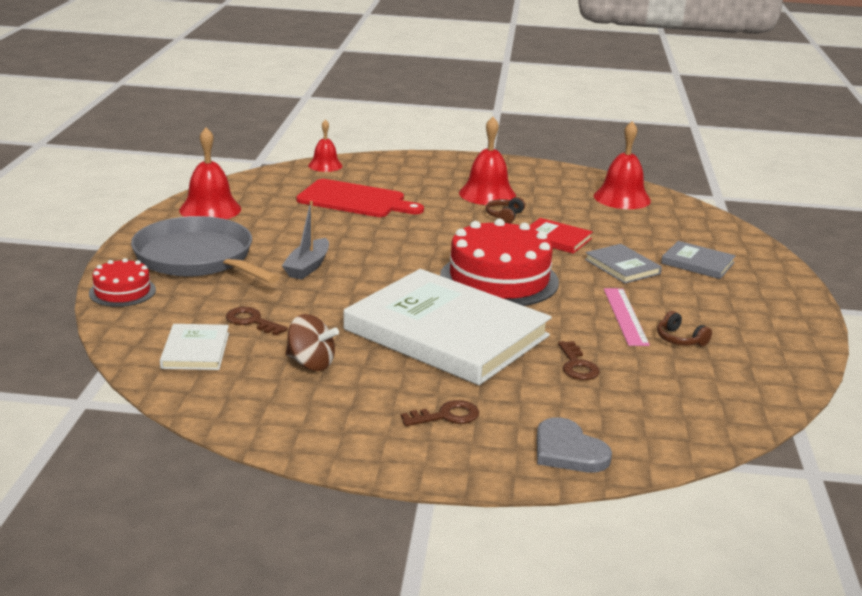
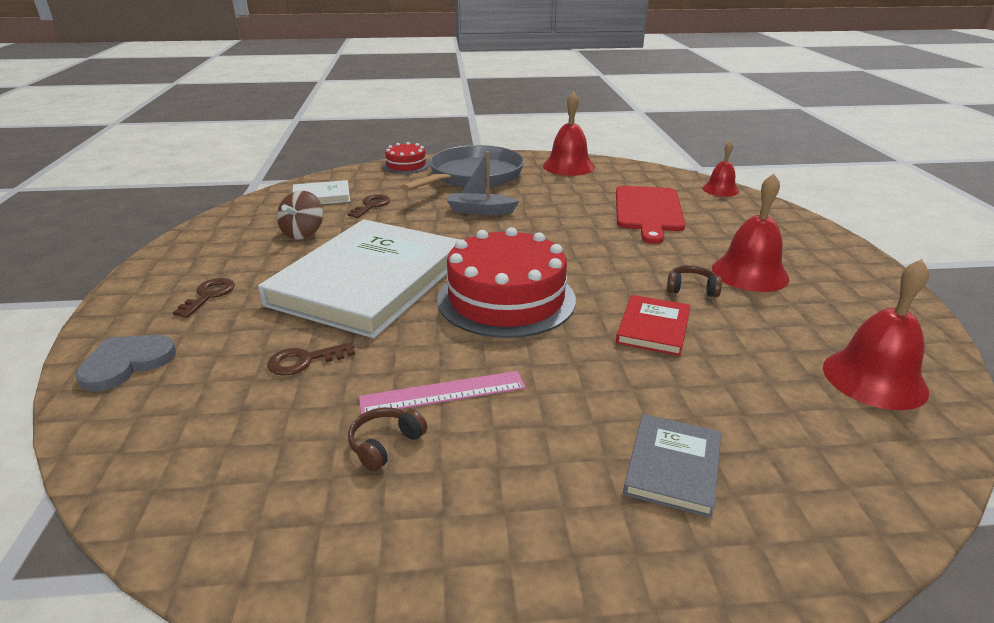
camera: 80 degrees right, 5 degrees up
(446, 416) = (209, 295): brown key -> brown key turned 135 degrees counterclockwise
(622, 266) = (602, 386): grey book -> none

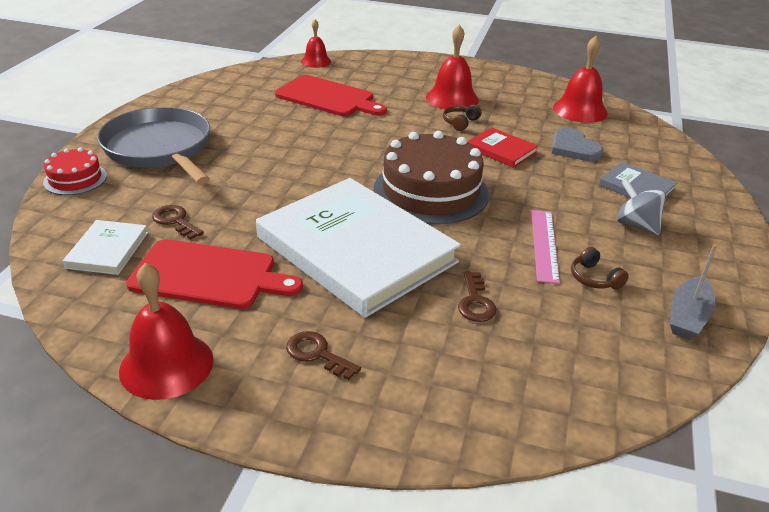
camera: 70 degrees left, 5 degrees up
(126, 363) = (430, 415): grey heart -> grey heart (573, 148)
(303, 233) = (208, 275): brown spinning top -> red cutting board
(480, 211) = (254, 164): grey boat -> grey boat (688, 316)
(506, 299) = (430, 191): red cake -> brown cake
(551, 475) = (636, 225): none -> grey spinning top
(568, 166) = (195, 99): red bell -> red bell (166, 365)

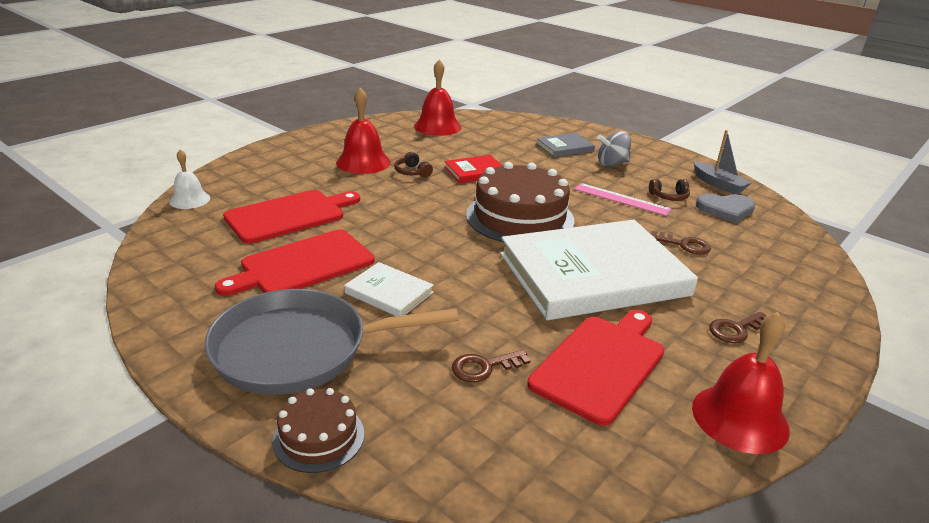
camera: 65 degrees left, 5 degrees down
(75, 179) = (318, 437): red cake -> brown cake
(107, 250) = (519, 430): white book -> white book (389, 293)
(262, 121) = (303, 264): none -> red cutting board
(316, 61) = (189, 200): red bell -> white bell
(573, 148) = (494, 147): grey heart -> grey heart (725, 209)

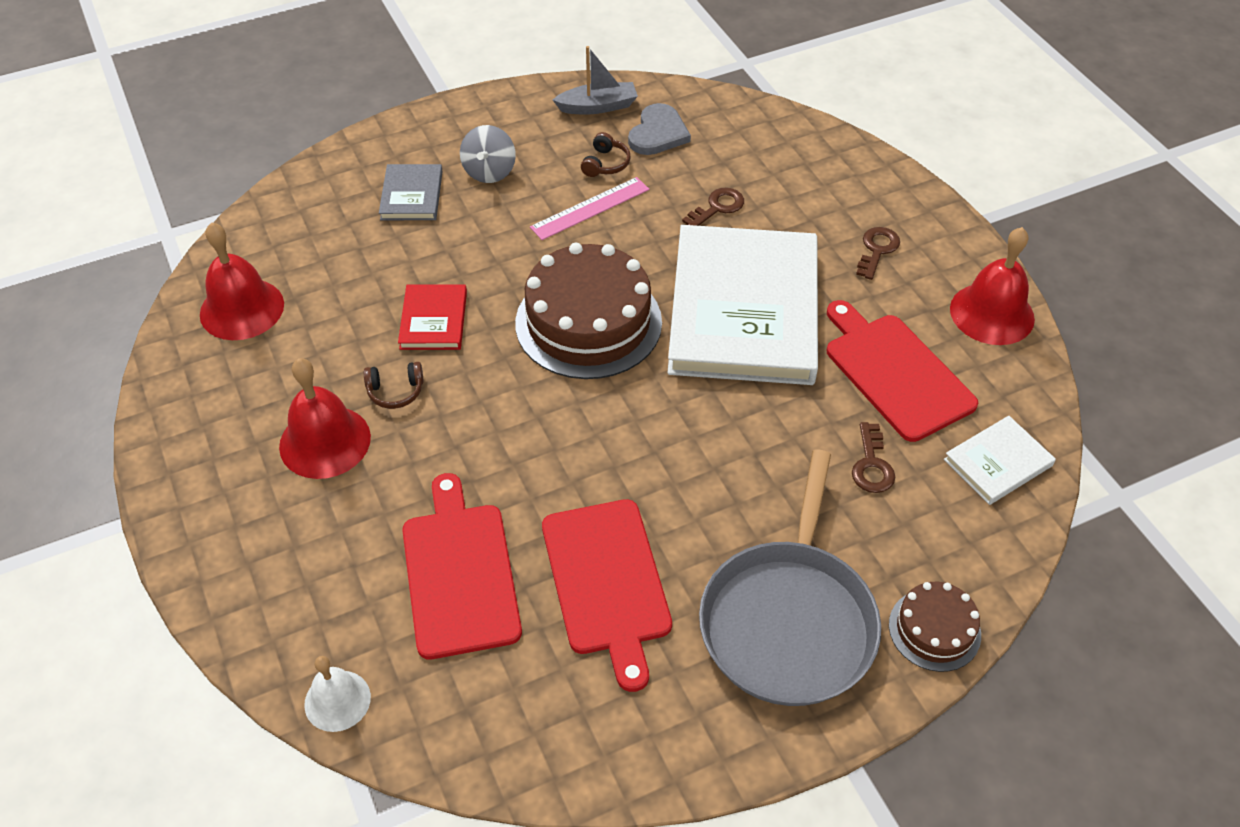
camera: 65 degrees left, 20 degrees up
(389, 293) = (708, 507): white book -> white book (998, 463)
(736, 329) = (877, 250): brown key -> brown key turned 150 degrees counterclockwise

